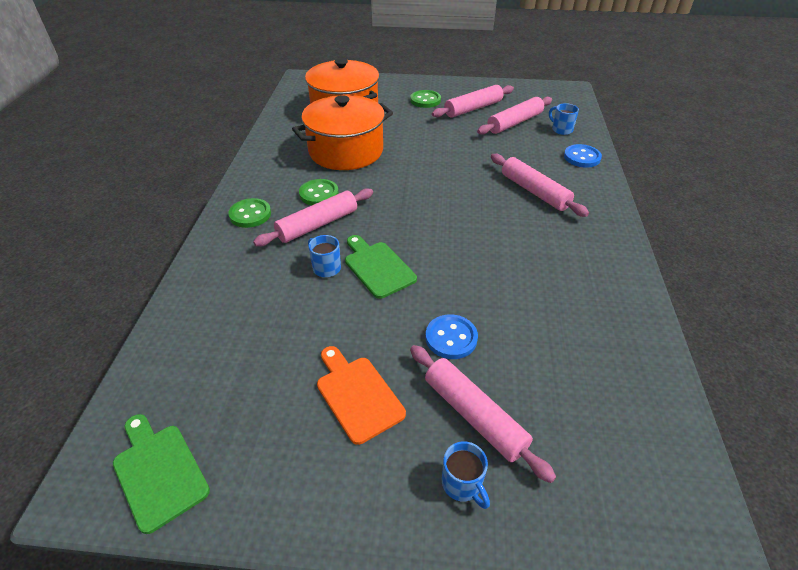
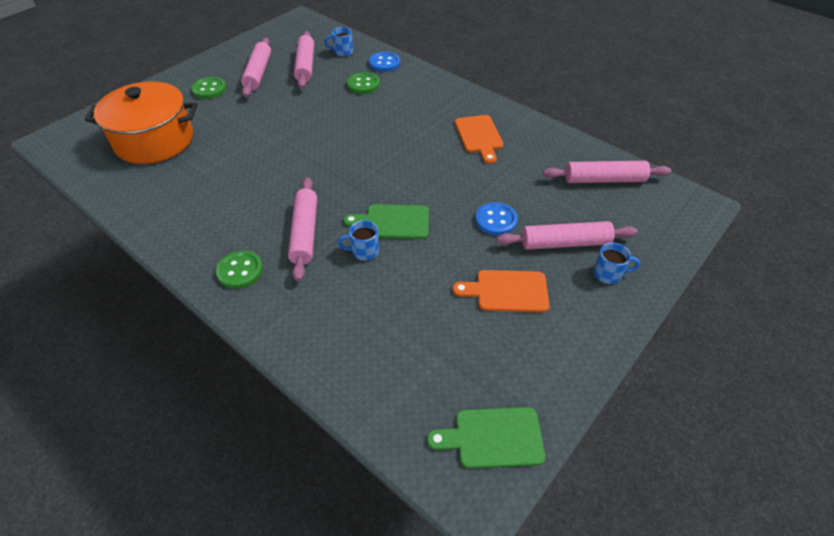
camera: 55 degrees left, 5 degrees up
(319, 194) = (263, 214): green button -> green button (363, 84)
(346, 151) = (221, 170): orange pot -> none
(534, 192) = (395, 104): pink rolling pin -> pink rolling pin (604, 180)
(562, 267) = (479, 136): none -> orange cutting board

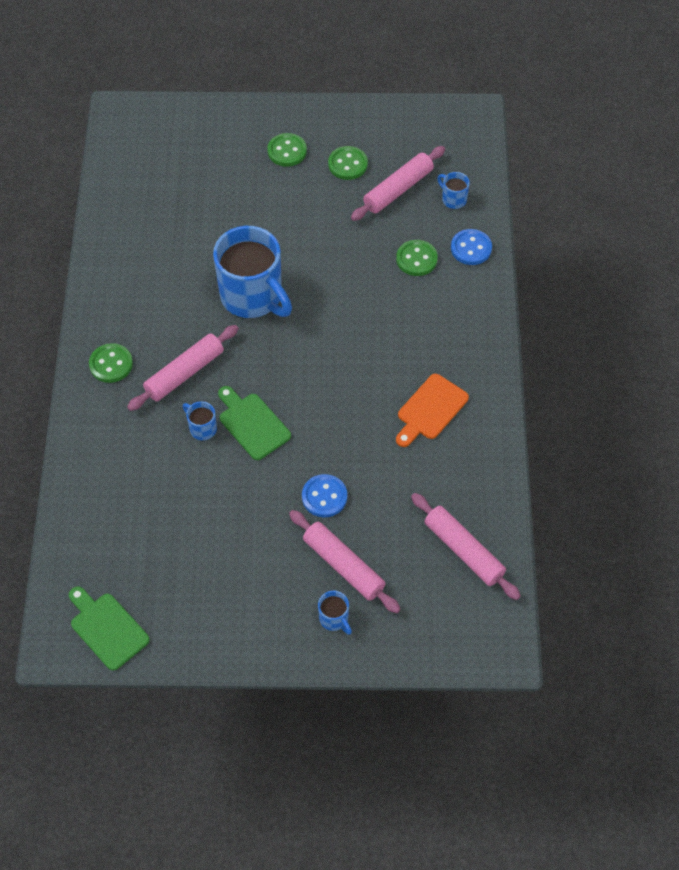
camera: 50 degrees right, 10 degrees up
(154, 141) = (186, 179): orange pot -> none
(258, 73) = (347, 164): pink rolling pin -> green button
(292, 163) = (253, 297): none -> blue mug
(507, 291) = (248, 556): orange cutting board -> none

